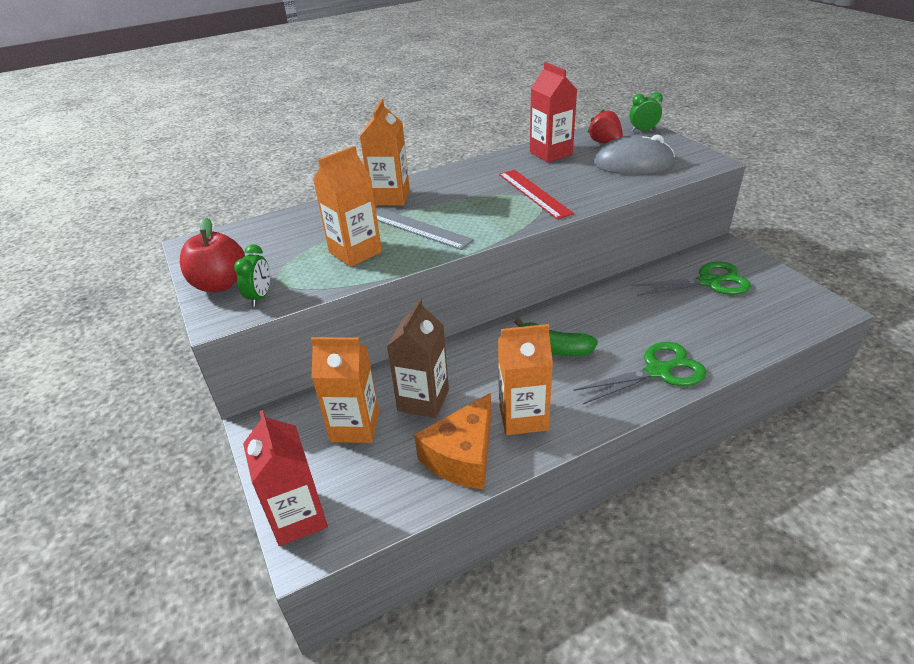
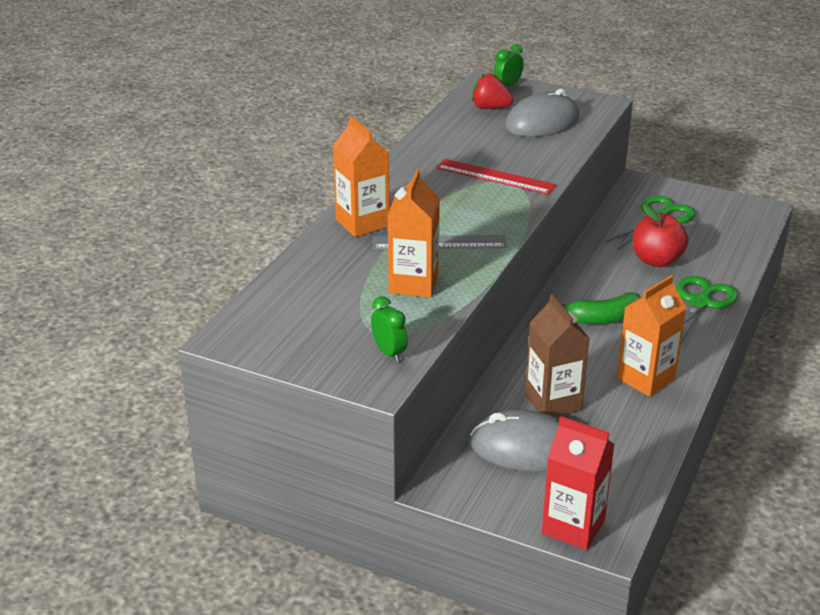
camera: 40 degrees left, 5 degrees down
(220, 284) = (328, 359): red apple -> red apple (656, 260)
(355, 426) = (524, 447): orange carton -> grey mouse
(462, 456) = (637, 425): orange cheese -> none
(550, 153) = (454, 132): red carton -> none

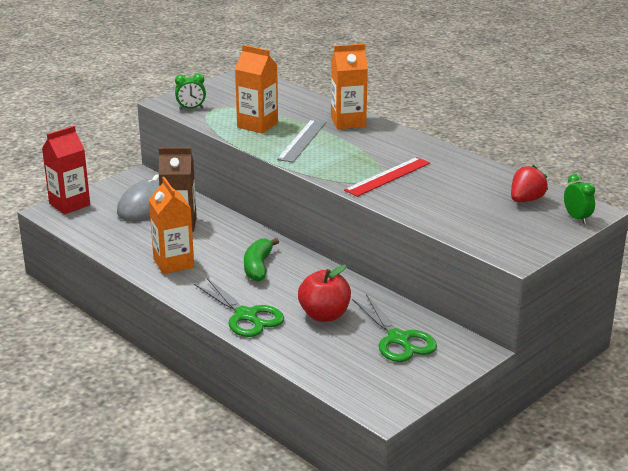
camera: 110 degrees right, 5 degrees down
(542, 122) = (482, 217): grey mouse -> none

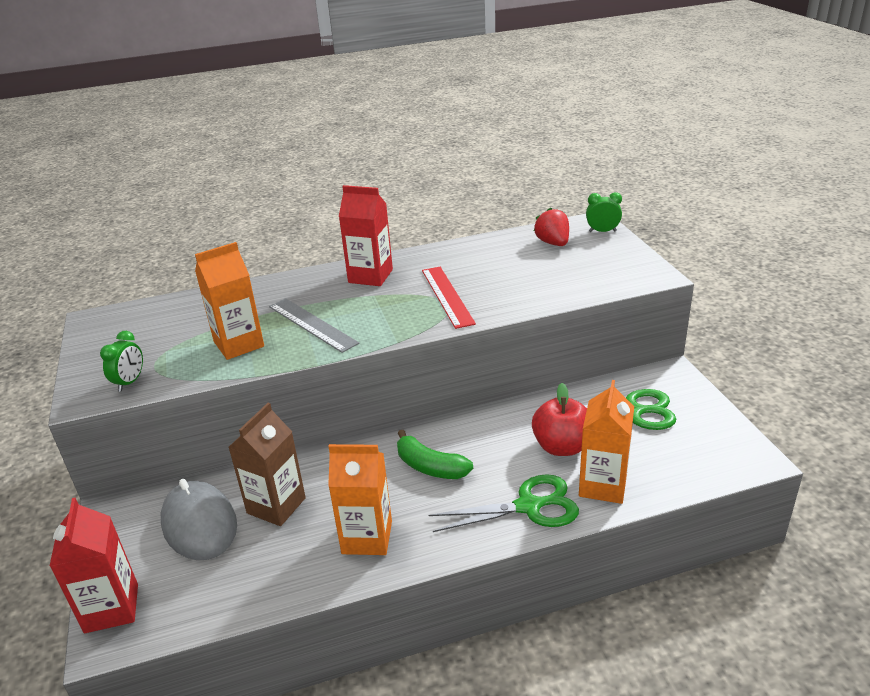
camera: 60 degrees left, 5 degrees up
(348, 122) = (300, 286): orange carton -> orange carton (603, 485)
(388, 141) = (370, 276): none -> red carton

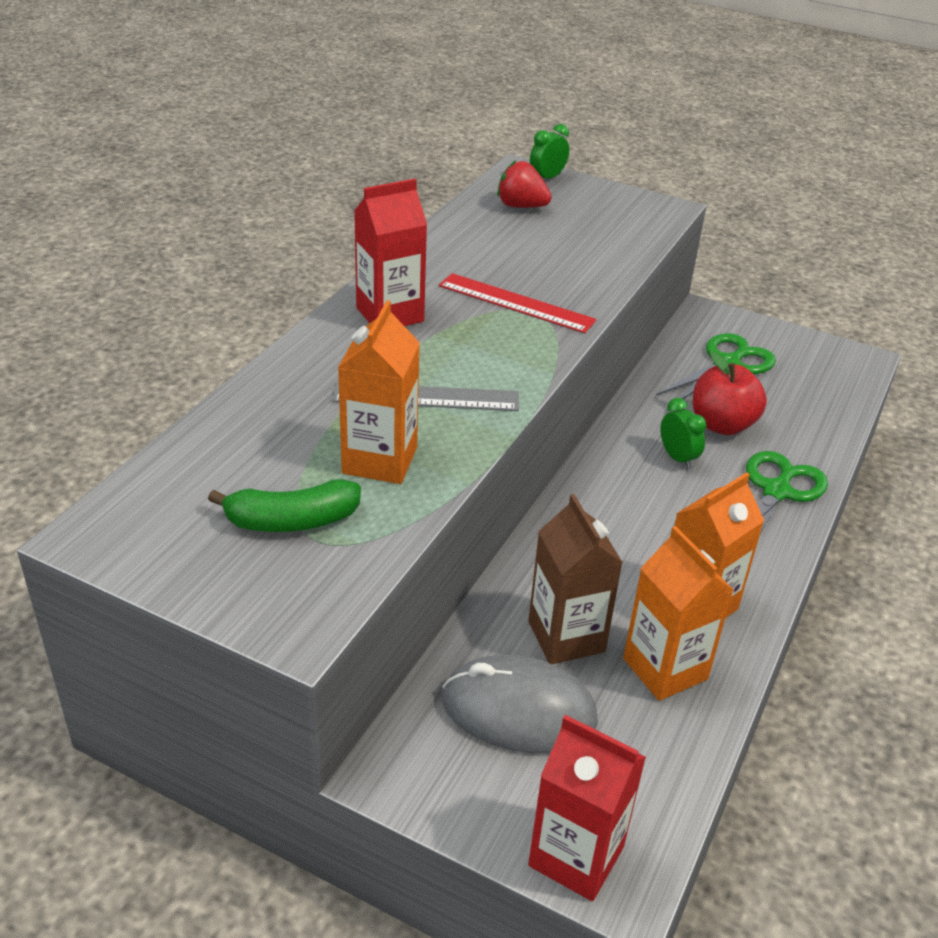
camera: 50 degrees left, 5 degrees up
(130, 382) = (325, 575): green clock -> green clock (677, 458)
(430, 467) = (646, 507): green banana -> green banana (292, 521)
(603, 485) = (799, 440): orange carton -> orange carton (665, 669)

